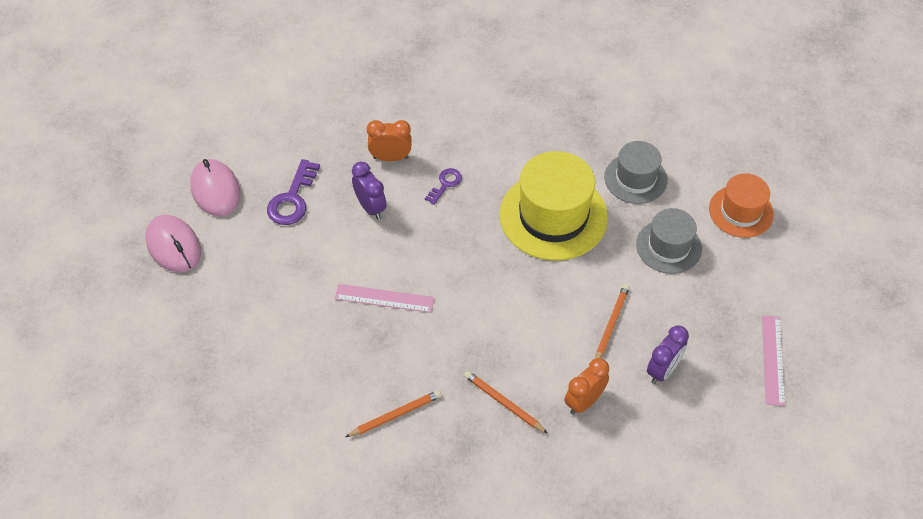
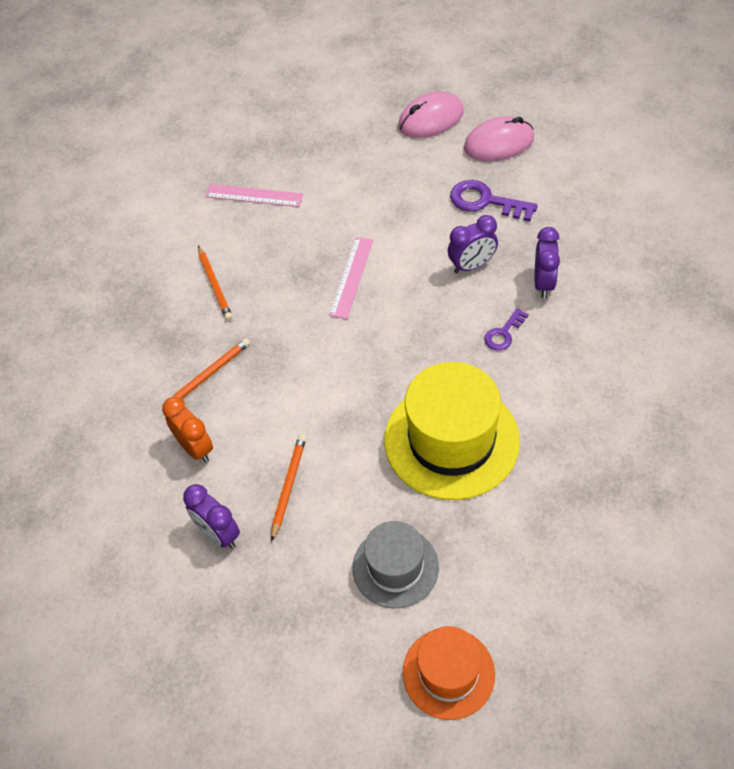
camera: 100 degrees right, 0 degrees up
(390, 158) = (543, 283): orange clock -> purple clock
(445, 184) = (503, 333): purple key -> purple key turned 90 degrees clockwise
(611, 324) = (288, 486): orange pencil -> orange pencil turned 105 degrees counterclockwise
(635, 178) = (510, 542): grey hat -> none
(773, 360) = (209, 667): pink ruler -> pink ruler (254, 196)

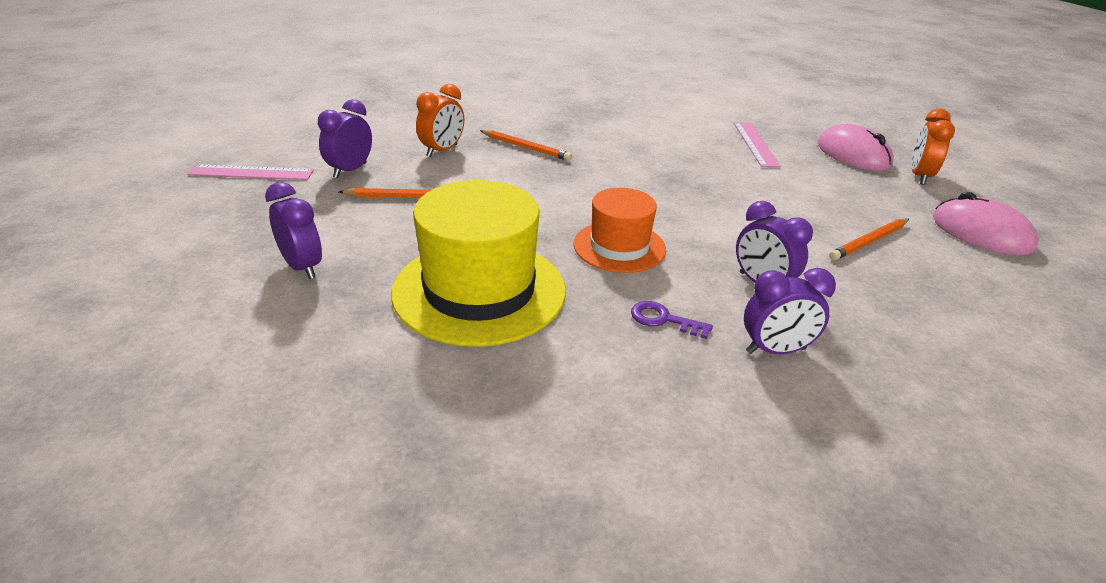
camera: 70 degrees right, 20 degrees down
(215, 285) = (630, 139): orange pencil -> orange pencil (869, 241)
(341, 113) = (920, 176): none -> orange clock
(351, 277) = (686, 204): pink ruler -> pink ruler (251, 172)
(395, 567) = (302, 267): grey hat -> purple clock
(448, 673) = (155, 315): orange hat -> orange hat (619, 247)
(485, 201) = (883, 287): purple key -> none
(499, 143) = (1002, 290): pink mouse -> pink mouse (853, 154)

